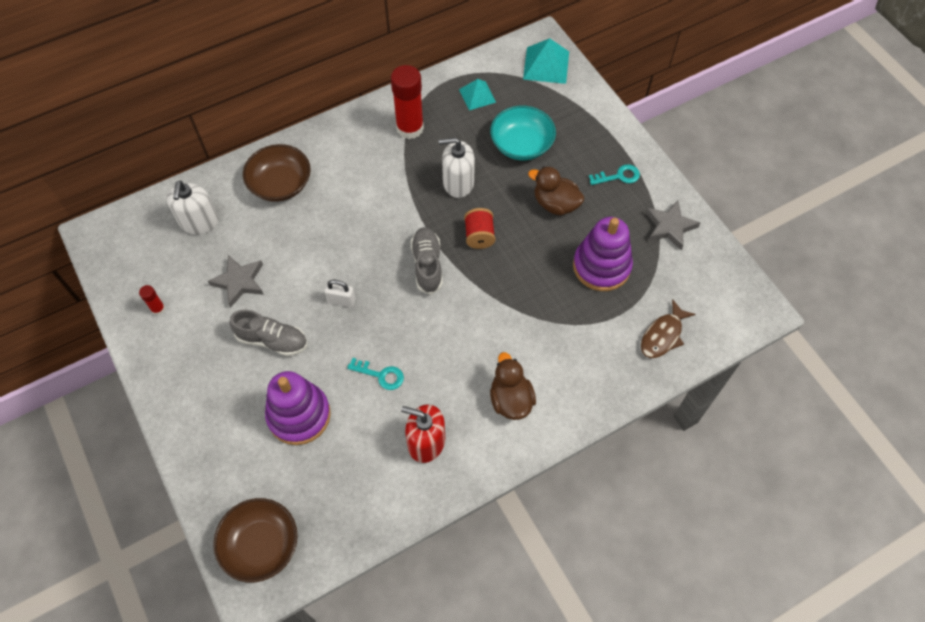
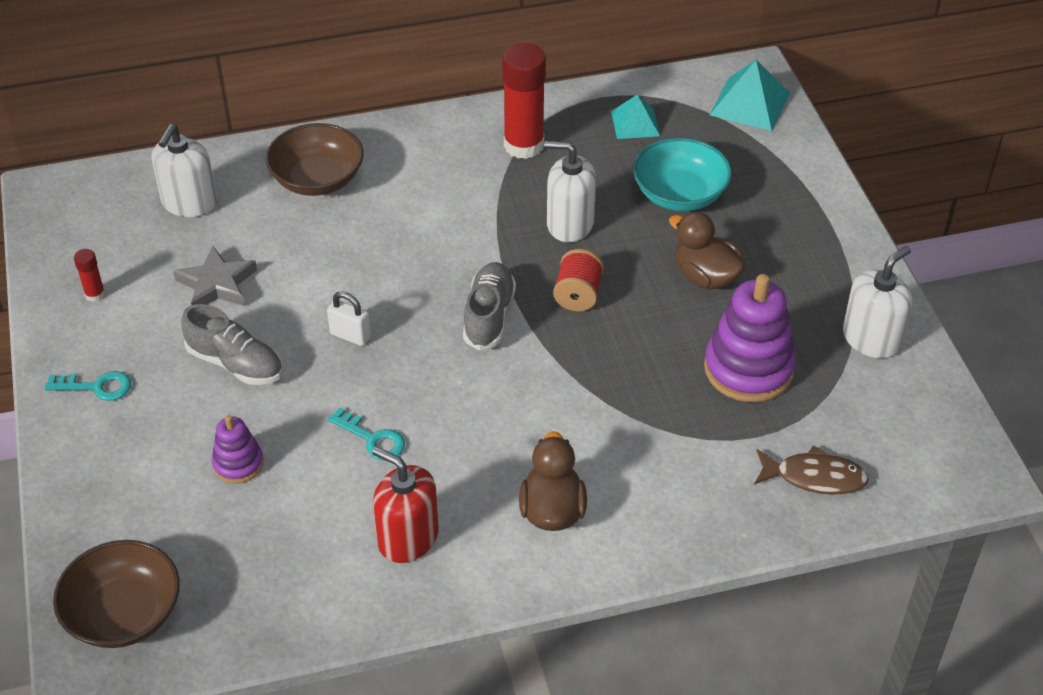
camera: 15 degrees right, 15 degrees down
(299, 415) = (238, 464): purple stacking toy -> purple stacking toy, size x0.53
(618, 176) = (813, 260): turquoise key -> turquoise key (96, 387)
(663, 335) = (814, 477): brown fish -> brown fish turned 135 degrees counterclockwise
(669, 227) = (871, 339): grey star -> white soap dispenser

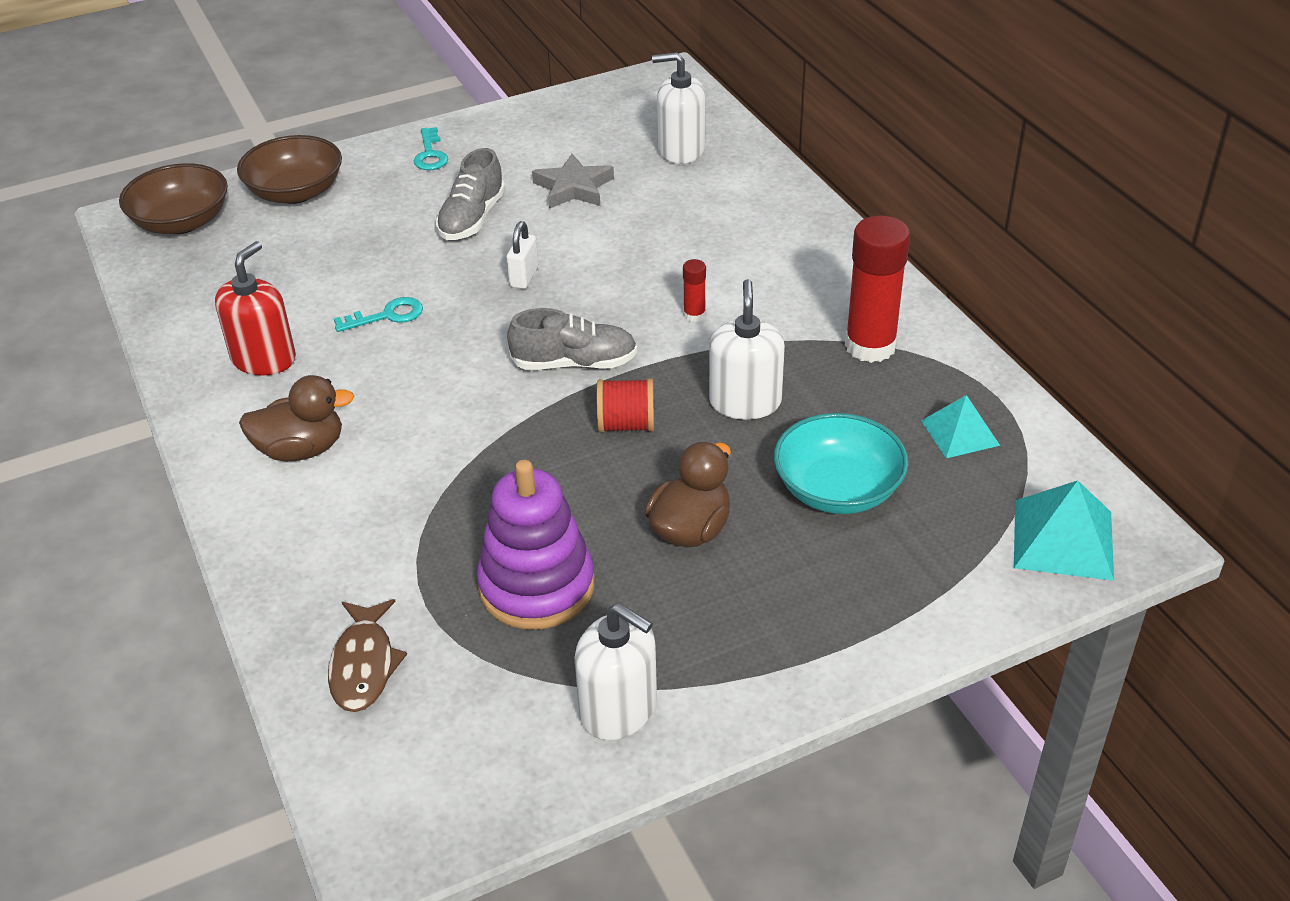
camera: 80 degrees right, 5 degrees down
(95, 294) = (542, 129): red glue stick -> red glue stick (694, 315)
(238, 464) = (348, 245): purple stacking toy -> none
(317, 179) = (746, 215): brown bowl -> brown bowl (296, 192)
(373, 439) = (387, 316): turquoise key -> turquoise key turned 135 degrees counterclockwise

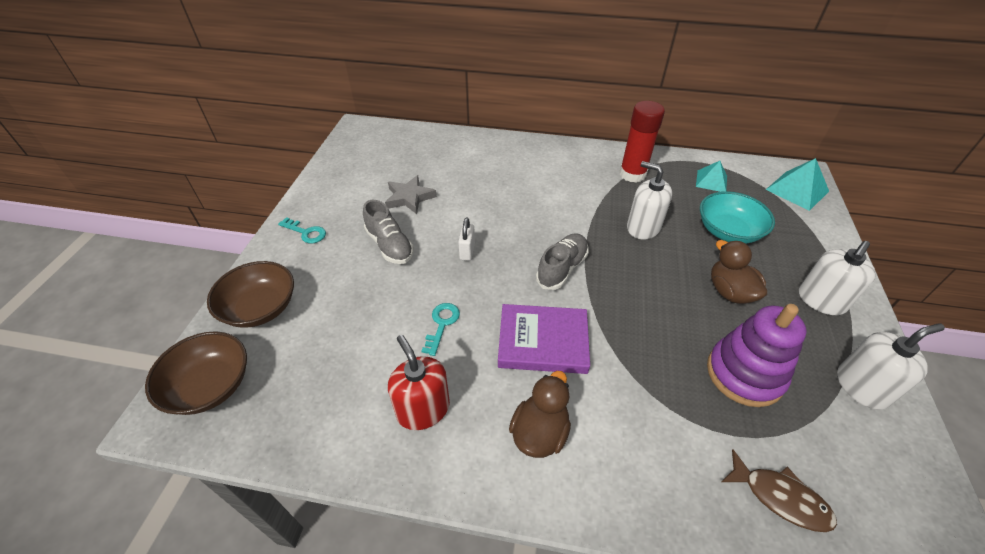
camera: 55 degrees left, 5 degrees up
(432, 399) = (543, 342): none -> purple book
(524, 277) = (467, 251): white padlock -> white padlock turned 45 degrees clockwise
(626, 425) = (629, 274): red spool -> none
(681, 150) = (423, 152): white soap dispenser -> white soap dispenser (821, 300)
(694, 315) = (561, 210): red glue stick -> none

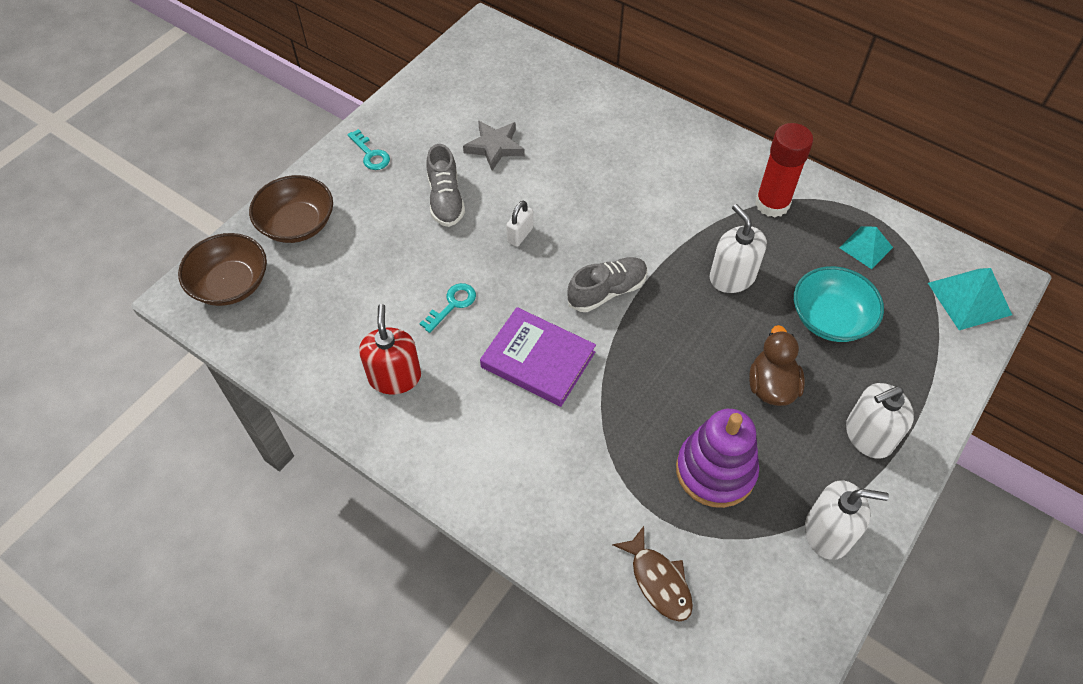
camera: 25 degrees right, 10 degrees up
(540, 432) = (483, 439): brown duck -> none

